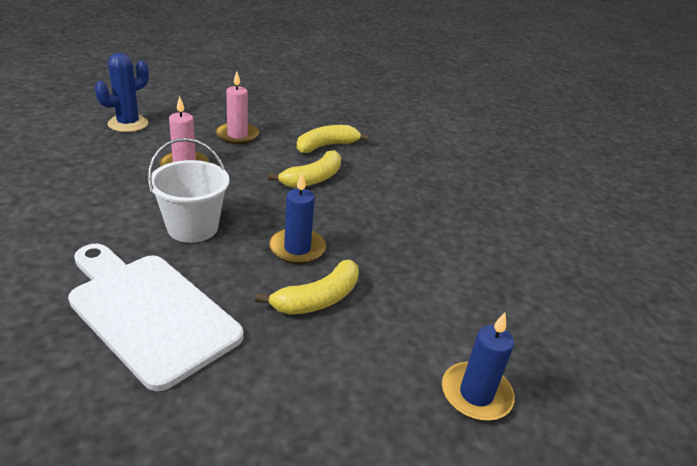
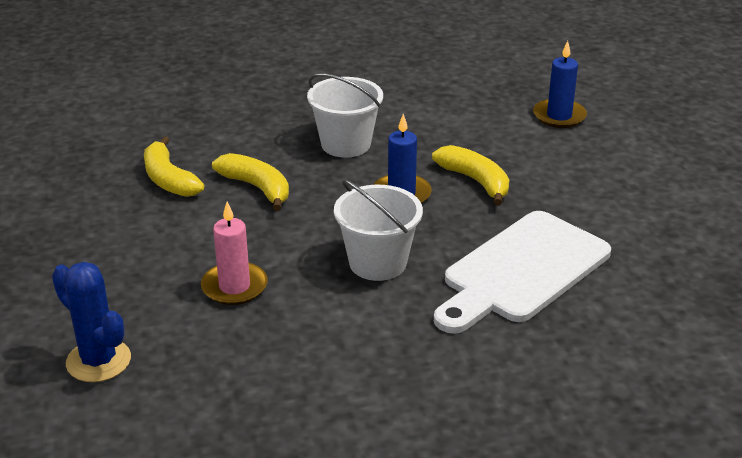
camera: 85 degrees left, 0 degrees up
(237, 135) = (139, 252): pink candle -> none
(384, 224) = (346, 144): none -> white bucket

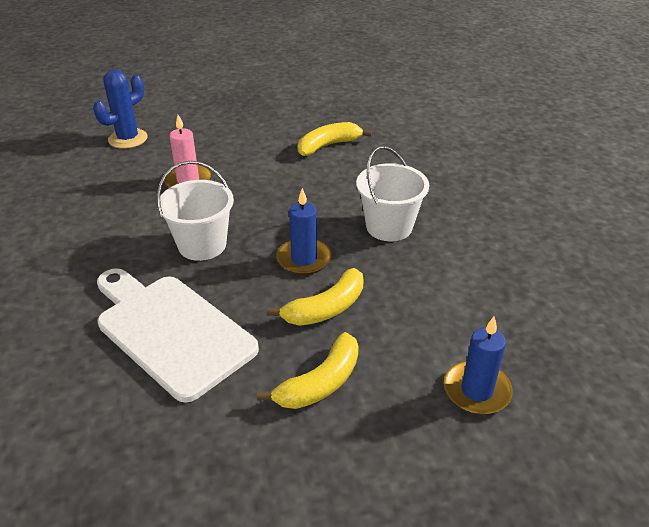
camera: 90 degrees right, 5 degrees up
(257, 188) = (316, 184): yellow banana -> yellow banana (320, 383)

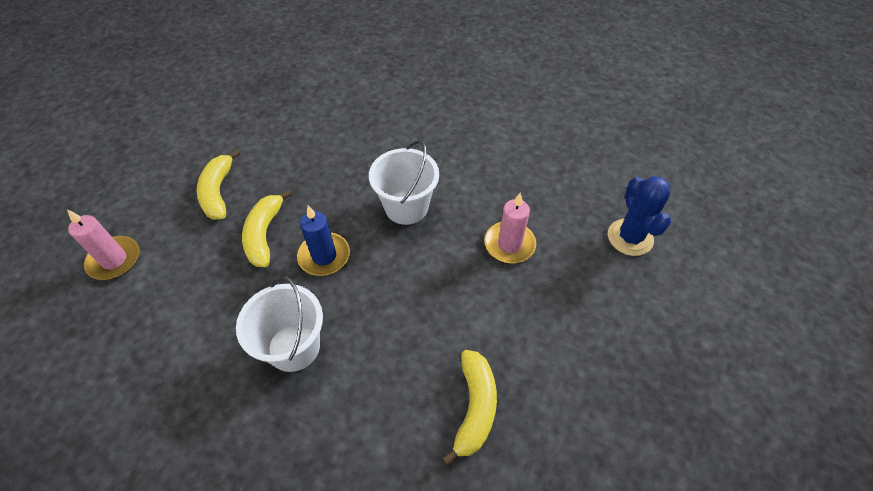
camera: 130 degrees right, 15 degrees up
(171, 331) = (338, 151): white cutting board -> none
(476, 390) = (114, 260): blue candle -> pink candle

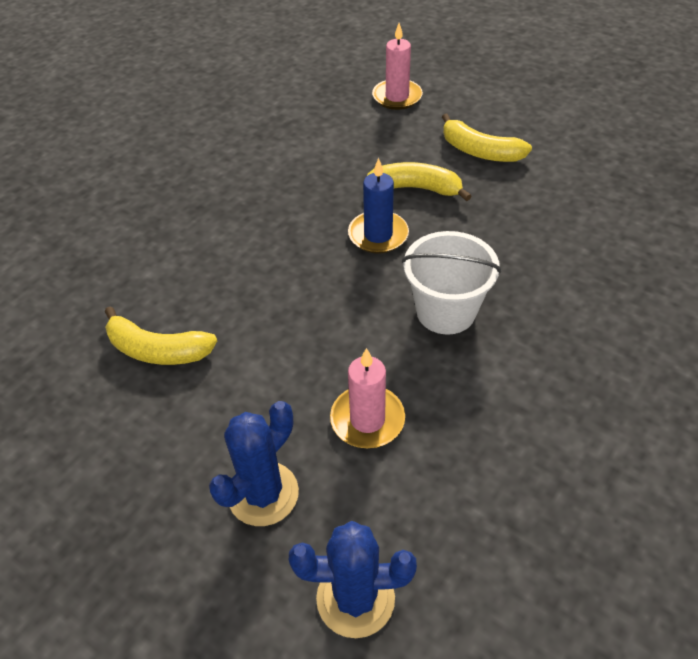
camera: 100 degrees right, 5 degrees down
(218, 192) = (480, 151): yellow banana -> yellow banana turned 150 degrees counterclockwise
(294, 347) = (271, 215): white bucket -> none
(582, 297) = (263, 494): none -> blue cactus

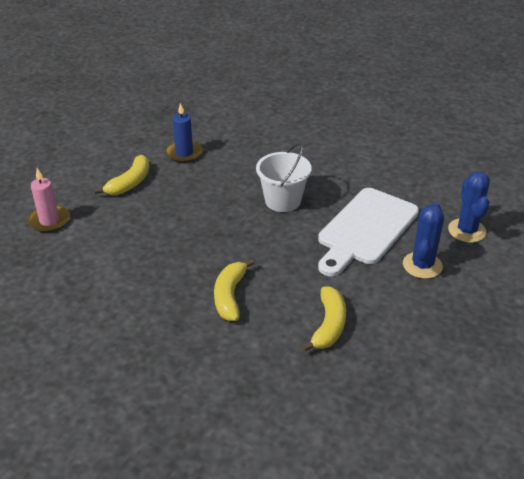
camera: 95 degrees left, 10 degrees down
(263, 494) = (422, 265): blue cactus -> blue cactus turned 75 degrees clockwise
(367, 419) = (366, 229): pink candle -> white cutting board
(378, 235) = (215, 228): blue candle -> blue candle (184, 153)
(415, 188) = (167, 212): yellow banana -> yellow banana (230, 296)

